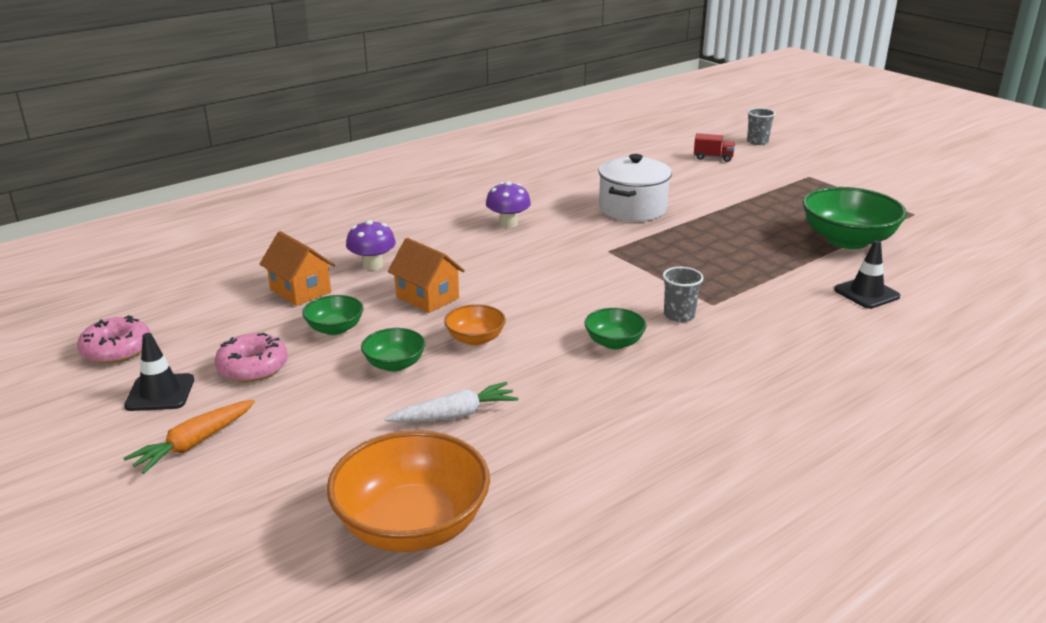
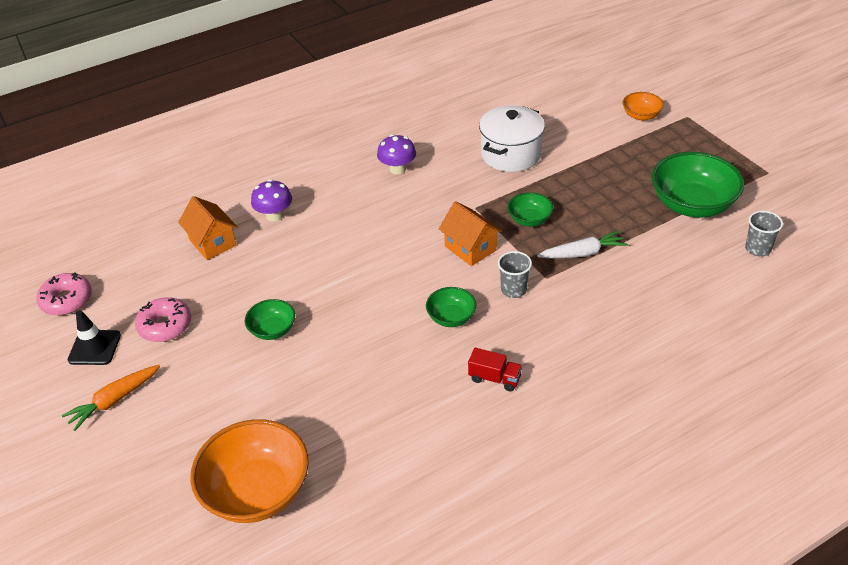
camera: 10 degrees right, 15 degrees up
(335, 329) = (233, 288): green bowl -> green bowl (529, 220)
(427, 297) = (312, 256): orange house -> orange house (470, 248)
(454, 415) = (308, 386): white carrot -> white carrot (582, 253)
(475, 339) = (341, 306): orange bowl -> orange bowl (641, 116)
(713, 158) = (605, 87): red truck -> red truck (494, 378)
(757, 142) = (654, 65): grey cup -> grey cup (758, 249)
(866, 293) = (684, 272): black traffic cone -> none

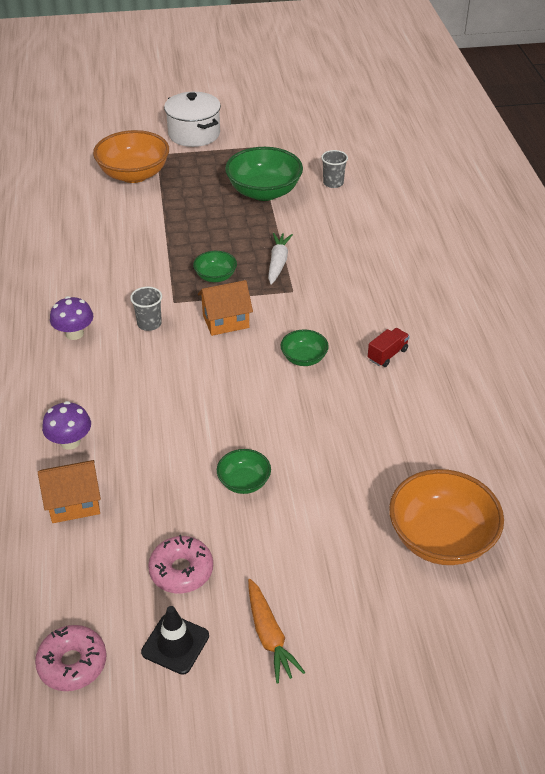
camera: 70 degrees left, 0 degrees up
(511, 154) = (119, 258): white pot -> white pot (194, 134)
(513, 290) = (294, 313): grey cup -> grey cup (149, 324)
(641, 116) = (134, 174): orange bowl -> orange bowl, size x1.95

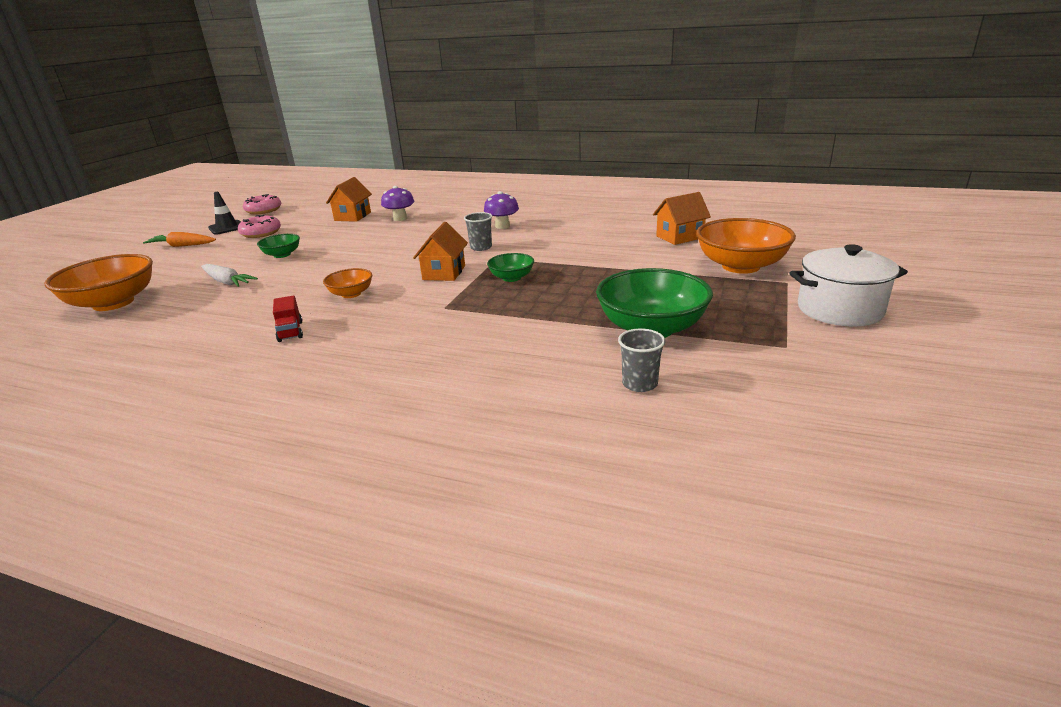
camera: 120 degrees right, 15 degrees down
(73, 212) = (680, 237): none -> orange house
(278, 263) = (498, 309): white carrot -> white carrot (227, 282)
(304, 358) = (351, 294): green bowl -> orange bowl

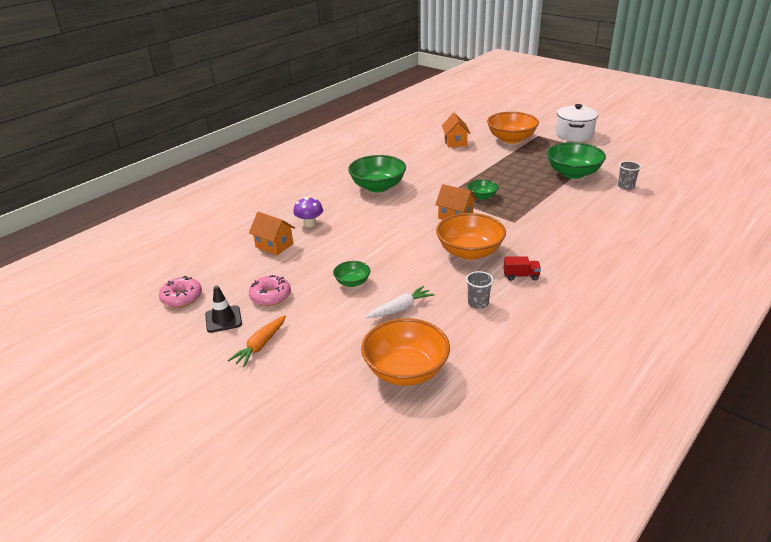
camera: 70 degrees left, 5 degrees up
(351, 294) = (469, 252): orange bowl -> orange bowl, size x1.95
(481, 247) = (417, 199): grey cup -> grey cup (478, 303)
(502, 226) = (378, 187): purple mushroom -> green bowl

